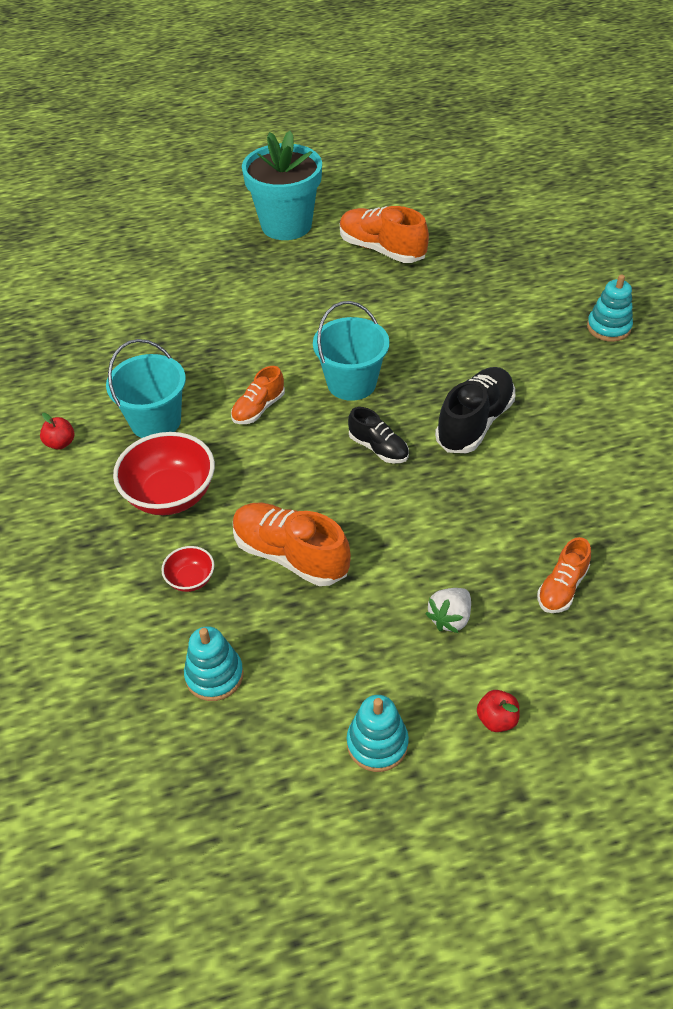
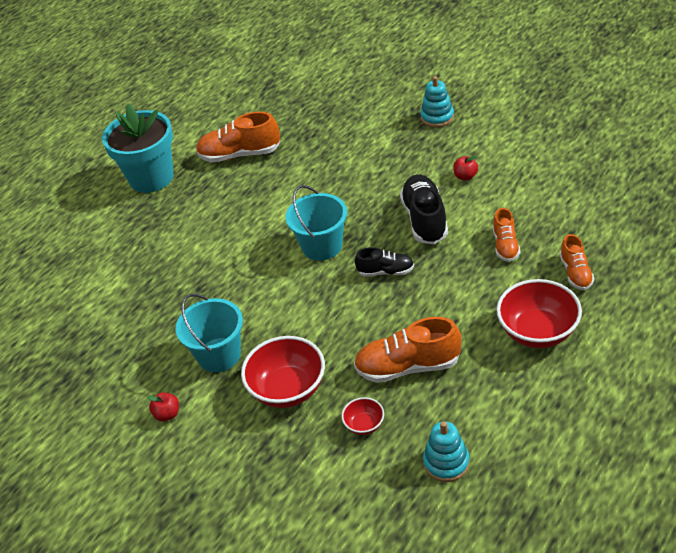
camera: 35 degrees left, 5 degrees down
(258, 408) = (280, 300): orange shoe -> orange shoe (505, 245)
(377, 743) = (577, 423): turquoise stacking toy -> none
(450, 618) = (538, 332): white strawberry -> red bowl
(496, 719) = (621, 362): red apple -> red apple (465, 176)

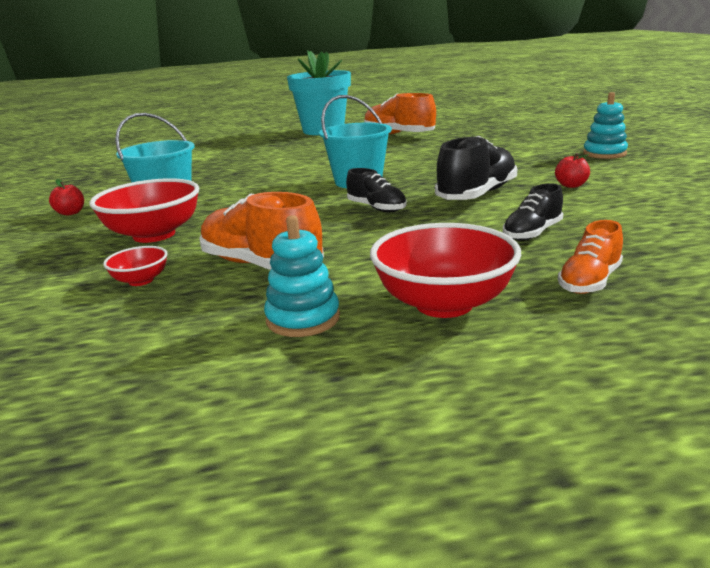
camera: 40 degrees right, 20 degrees down
(446, 462) = (122, 348): turquoise stacking toy -> turquoise stacking toy (303, 318)
(505, 245) = (532, 233): orange shoe -> black shoe

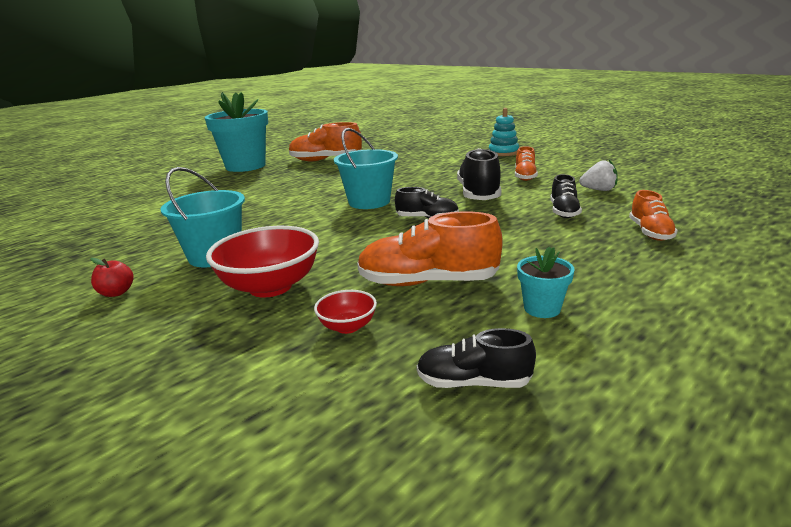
camera: 35 degrees left, 0 degrees up
(131, 354) = (473, 382): none -> black shoe
(303, 318) = (542, 308): turquoise stacking toy -> turquoise flower pot
(444, 304) = (605, 269): red bowl -> none
(571, 185) = (525, 176): red apple -> orange shoe
(633, 218) = (598, 190): none -> white strawberry

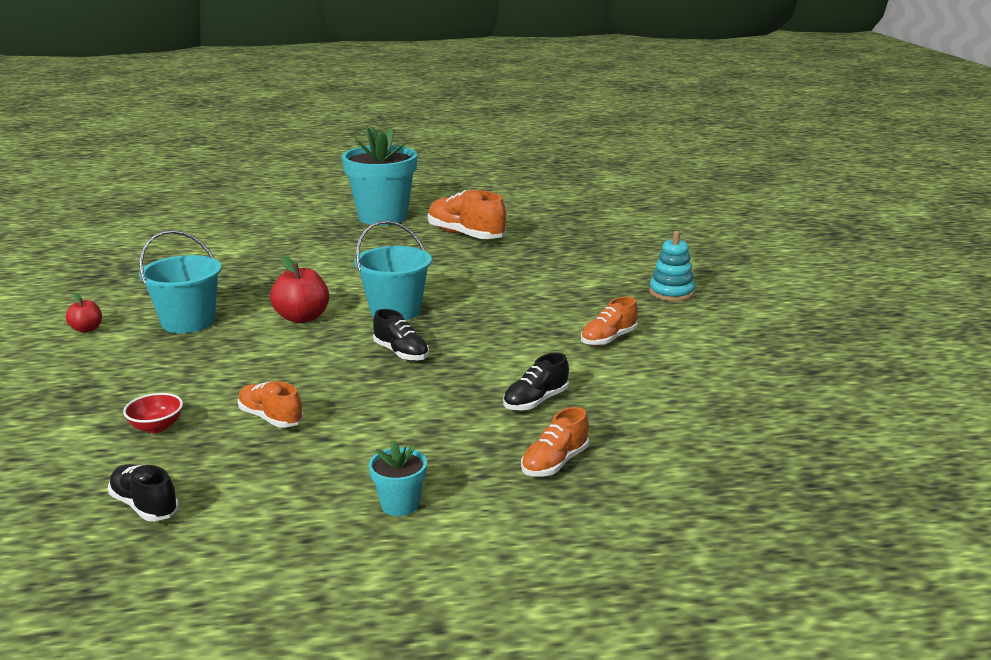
camera: 35 degrees right, 0 degrees up
(270, 287) = (172, 369): red bowl -> none
(310, 224) = (302, 318): none -> red apple
(428, 282) = (271, 418): orange shoe -> orange shoe, size x0.59
(478, 194) = (508, 343): black shoe -> none
(542, 308) = (295, 481): turquoise flower pot -> turquoise flower pot (400, 505)
(598, 190) = (640, 391): white strawberry -> none

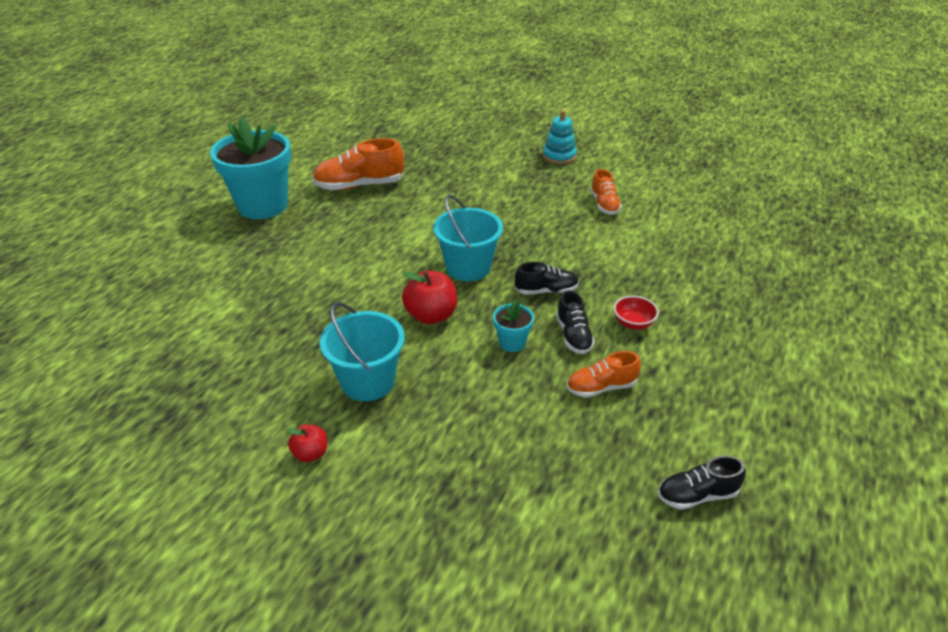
camera: 55 degrees left, 15 degrees up
(156, 427) = (567, 455): red bowl -> red bowl (633, 323)
(400, 505) = (766, 367): turquoise flower pot -> turquoise flower pot (512, 343)
(535, 401) = (668, 265): black shoe -> black shoe (573, 335)
(555, 463) = (751, 289): orange shoe -> none

